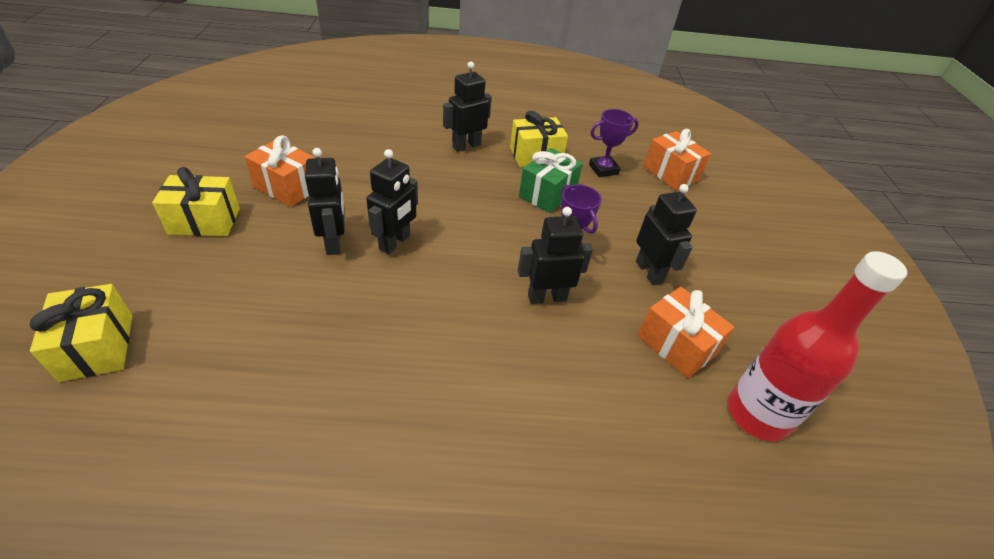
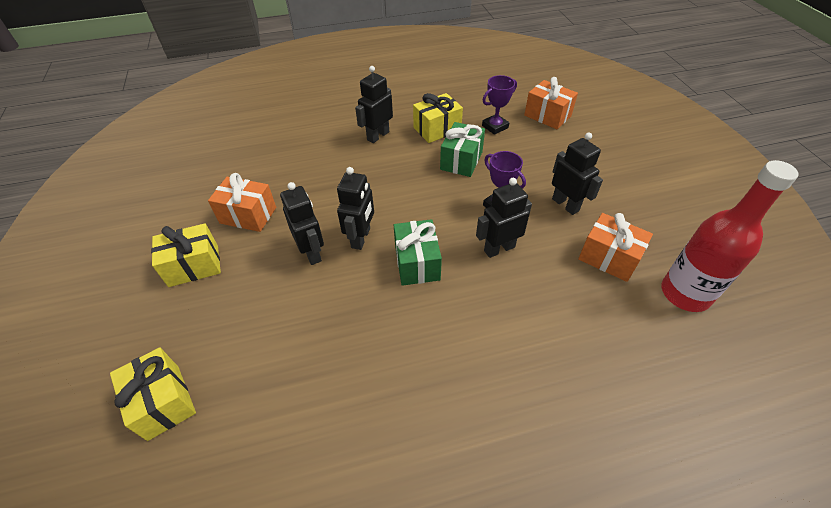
camera: 10 degrees left, 5 degrees up
(444, 286) = (417, 263): none -> green gift

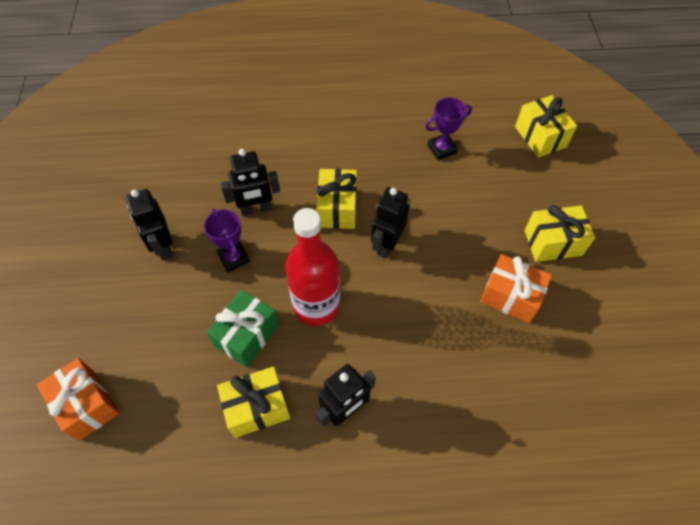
camera: 170 degrees left, 10 degrees up
(312, 252) = (437, 237): black robot -> none
(417, 263) = (337, 208): green gift -> yellow gift
(495, 126) = (173, 395): purple trophy -> purple trophy (442, 149)
(608, 258) = (163, 183): orange gift -> none
(685, 293) = (126, 144): red bottle -> red bottle (316, 305)

